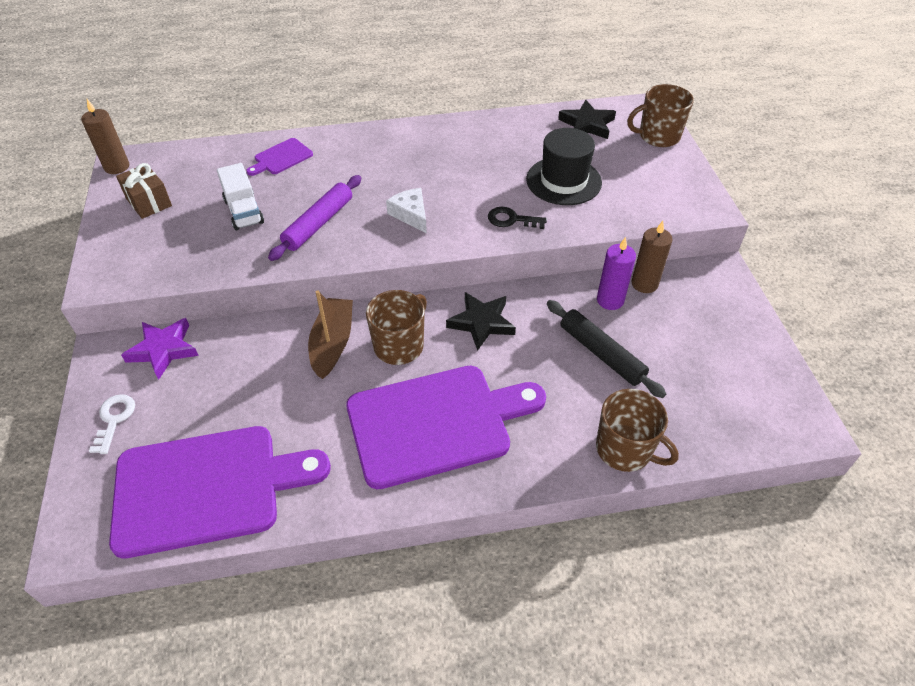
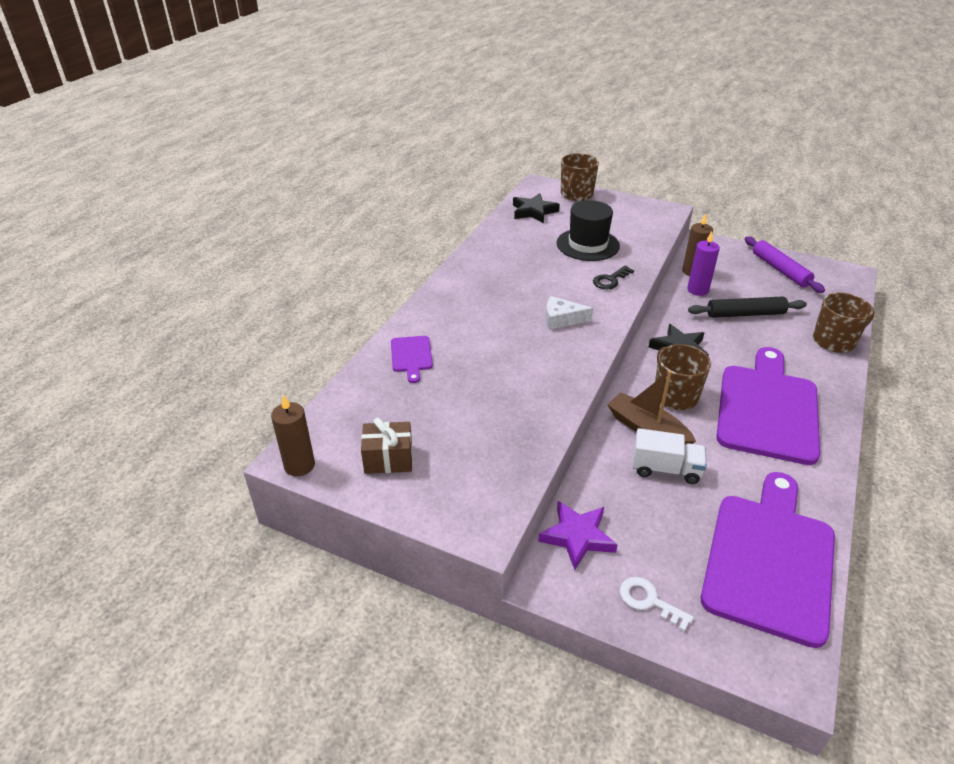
camera: 55 degrees left, 10 degrees down
(244, 211) = (468, 402): white truck -> white truck (665, 469)
(318, 223) = (528, 367): purple rolling pin -> purple rolling pin (780, 270)

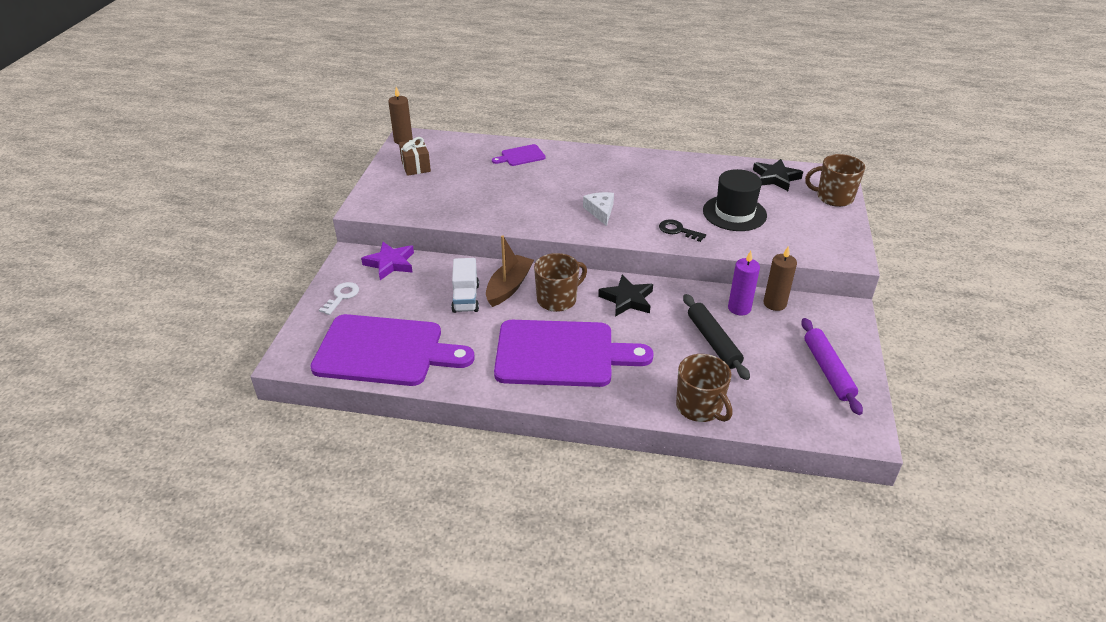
camera: 75 degrees right, 0 degrees up
(780, 270) = (827, 370): purple rolling pin -> purple rolling pin turned 60 degrees counterclockwise

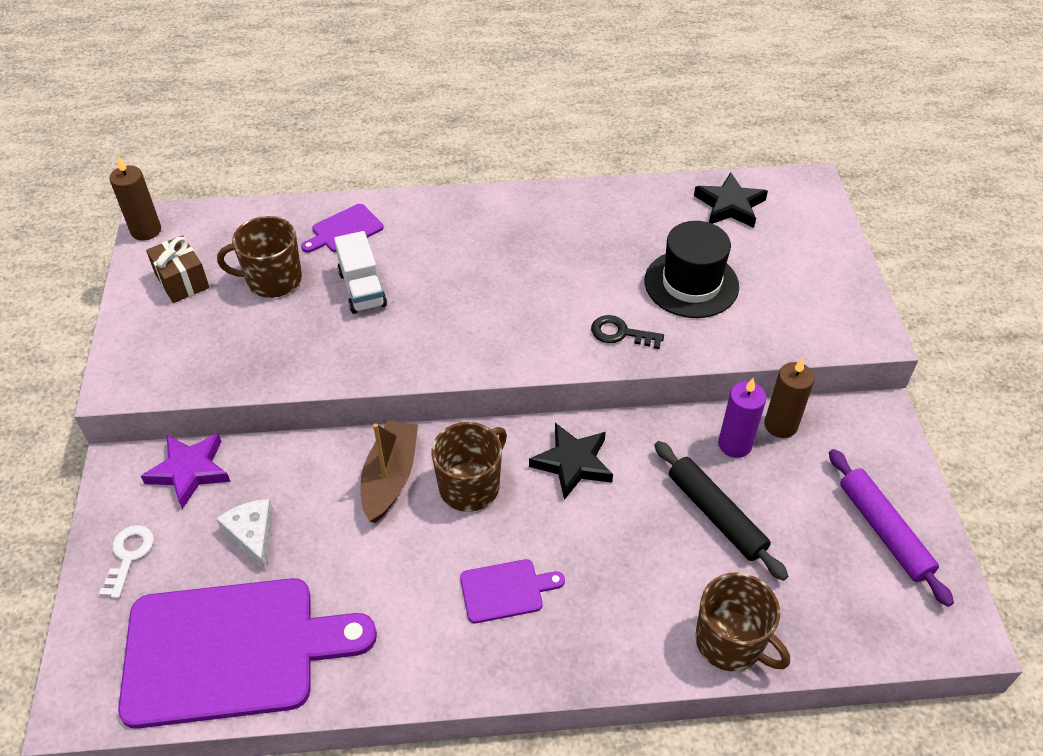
camera: 15 degrees left, 10 degrees up
(466, 298) = (329, 515): white truck -> white truck (362, 289)
(561, 354) = (506, 590): purple cutting board -> purple cutting board, size x0.43
(600, 211) = (497, 318): white cheese -> white cheese (252, 535)
(833, 197) = (819, 227): brown mug -> brown mug (273, 280)

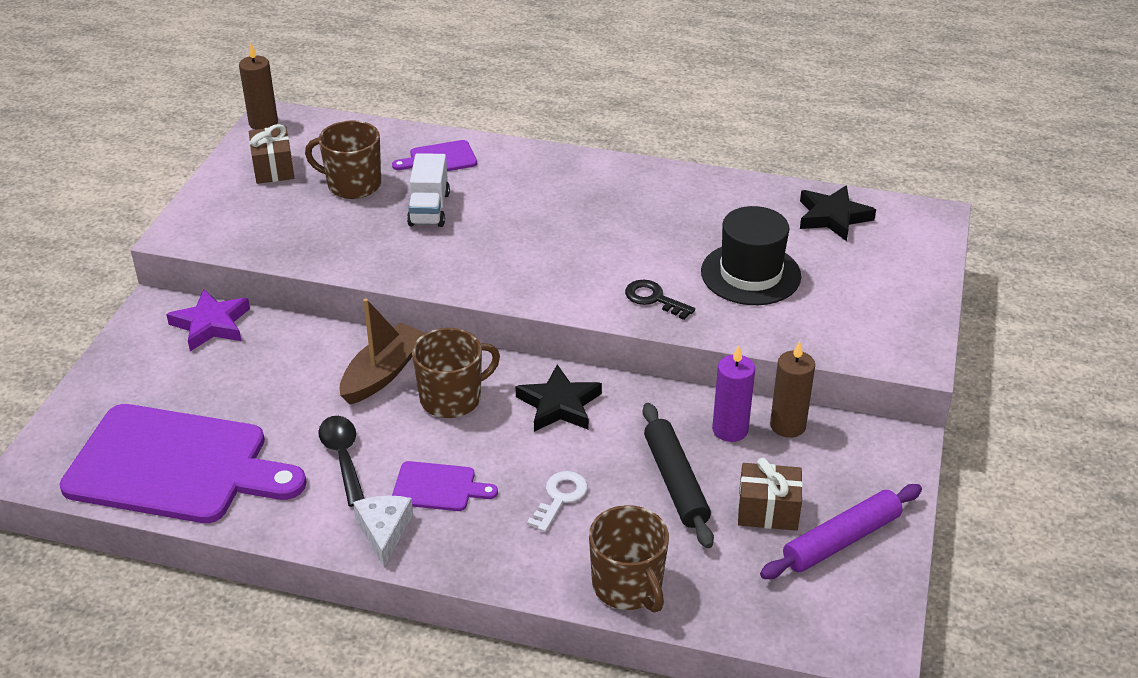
camera: 20 degrees right, 10 degrees down
(129, 556) = (128, 374): white key -> white key (560, 498)
(252, 535) = (238, 386): white cheese -> white cheese (384, 531)
(398, 586) = (343, 457): none -> black spoon
(808, 520) = (768, 510): none -> brown gift
(883, 531) = (841, 540): purple rolling pin -> purple rolling pin turned 60 degrees clockwise

